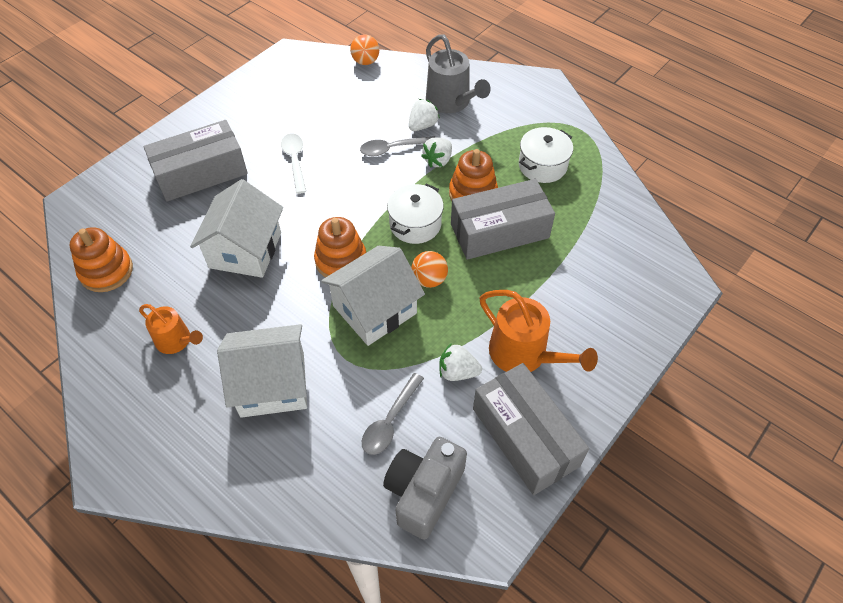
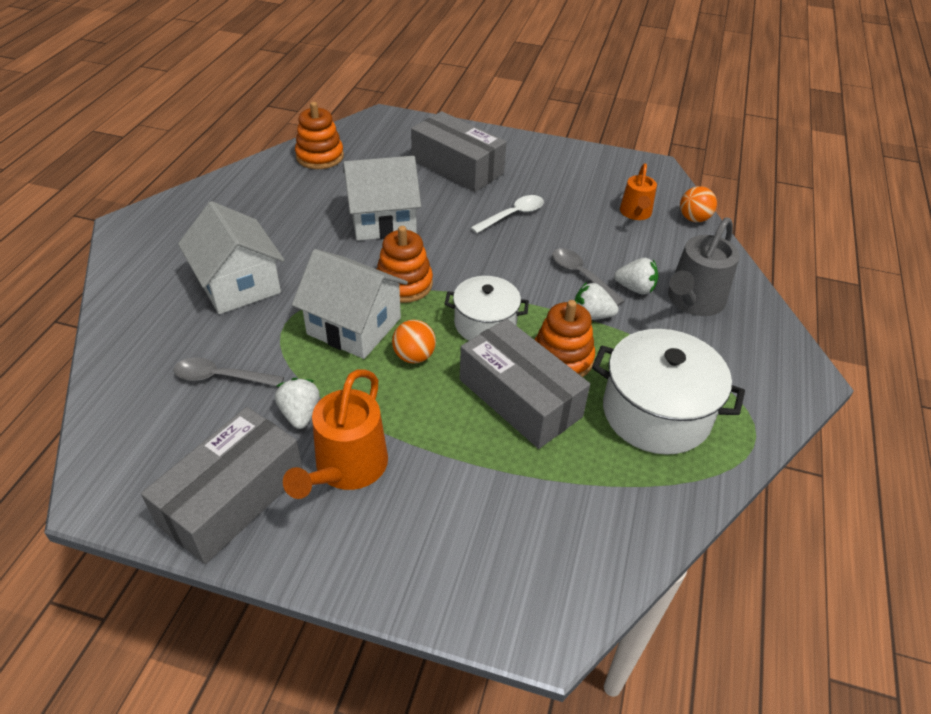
camera: 65 degrees right, 10 degrees down
(176, 341) = (264, 215): orange watering can -> orange watering can (636, 213)
(423, 492) = (143, 427): grey camera -> none
(542, 166) = (656, 412): white pot -> white pot, size x1.58

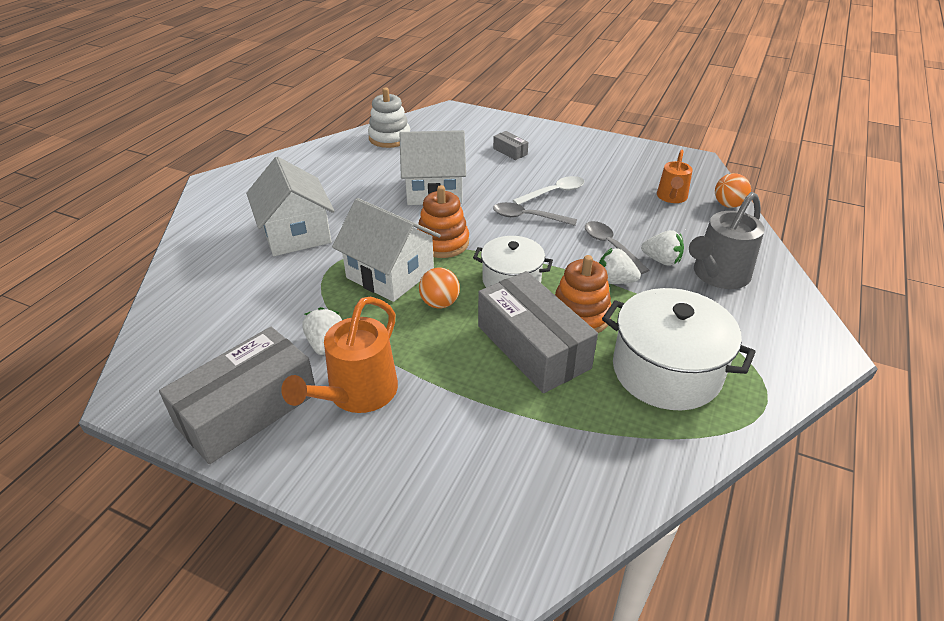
camera: 10 degrees right, 5 degrees down
(221, 377) = (263, 307): grey spoon -> grey spoon (528, 217)
(320, 156) = (389, 138): orange stacking toy -> white stacking toy
(457, 167) = (510, 151): grey box -> grey box, size x0.42

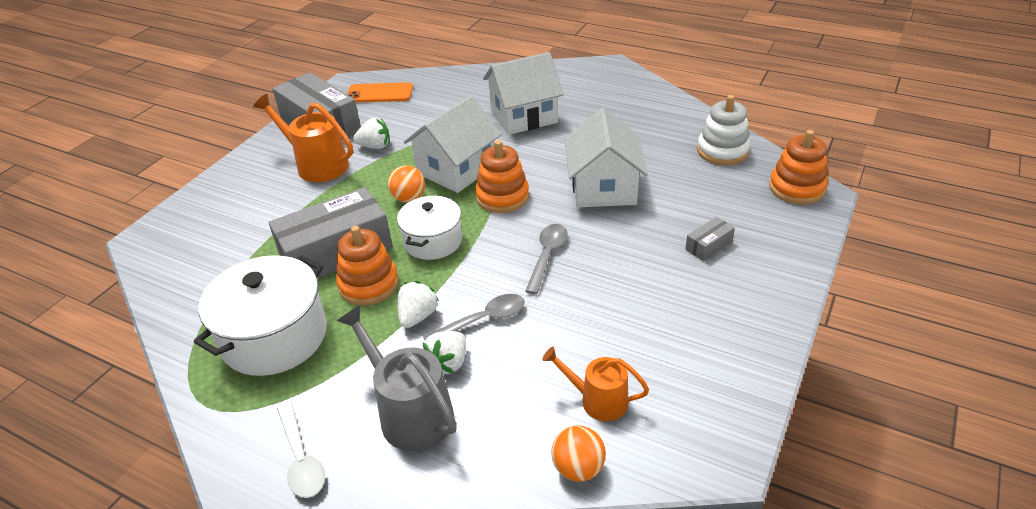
camera: 95 degrees right, 0 degrees up
(182, 357) = (379, 93): none -> orange phone
(443, 116) = (797, 188): none -> orange stacking toy
(554, 192) = (604, 280): white spoon -> white spoon (301, 458)

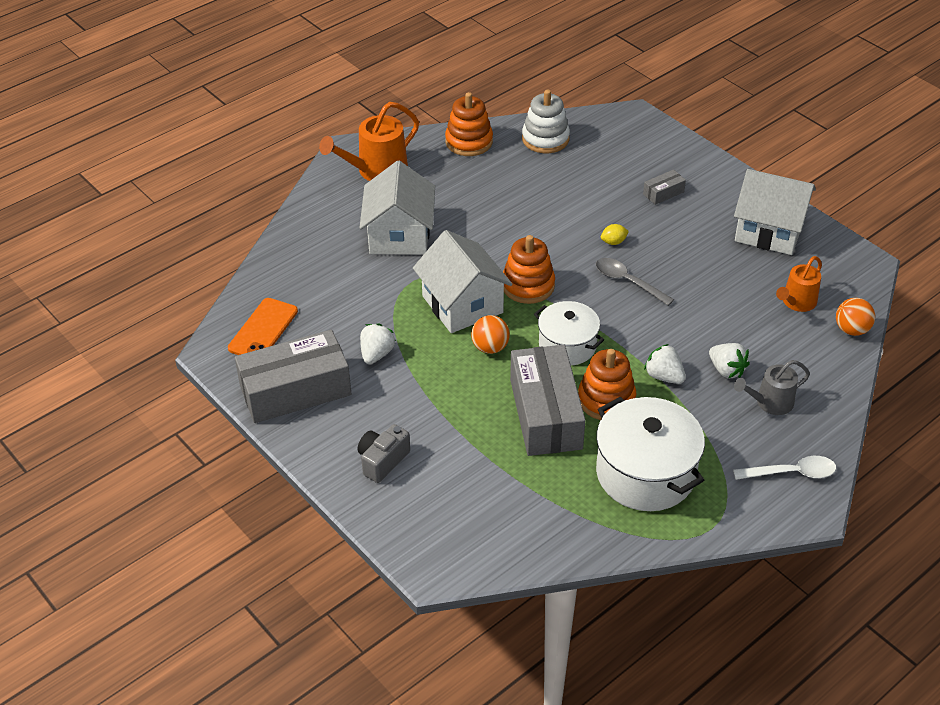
camera: 70 degrees left, 5 degrees up
(256, 182) = (382, 461): none -> grey camera
(317, 165) = (382, 405): orange watering can -> orange watering can (377, 170)
(410, 413) = (770, 402): grey watering can -> grey watering can, size x0.63
(482, 320) = (687, 339): grey spoon -> none
(601, 231) = (613, 242): none -> yellow lemon
(603, 188) = (554, 221): white house -> white house (769, 230)
(708, 245) = (663, 193): grey box -> grey box turned 75 degrees clockwise
(797, 188) = (620, 123): orange stacking toy -> orange stacking toy (469, 142)

